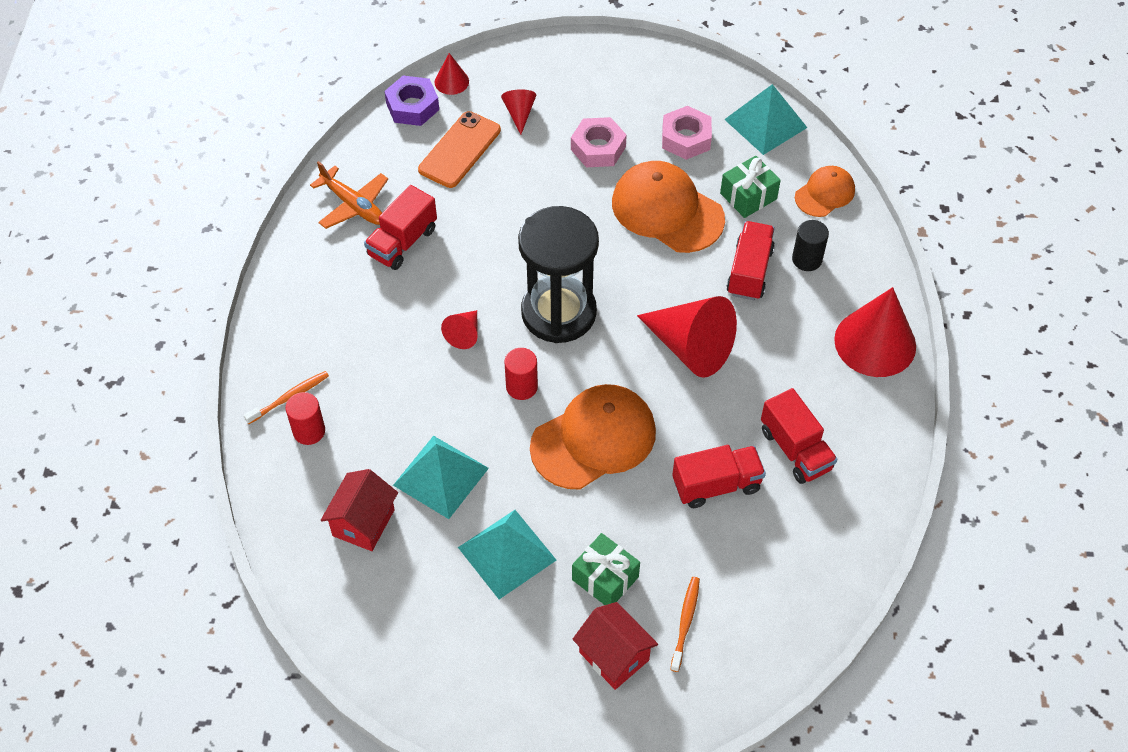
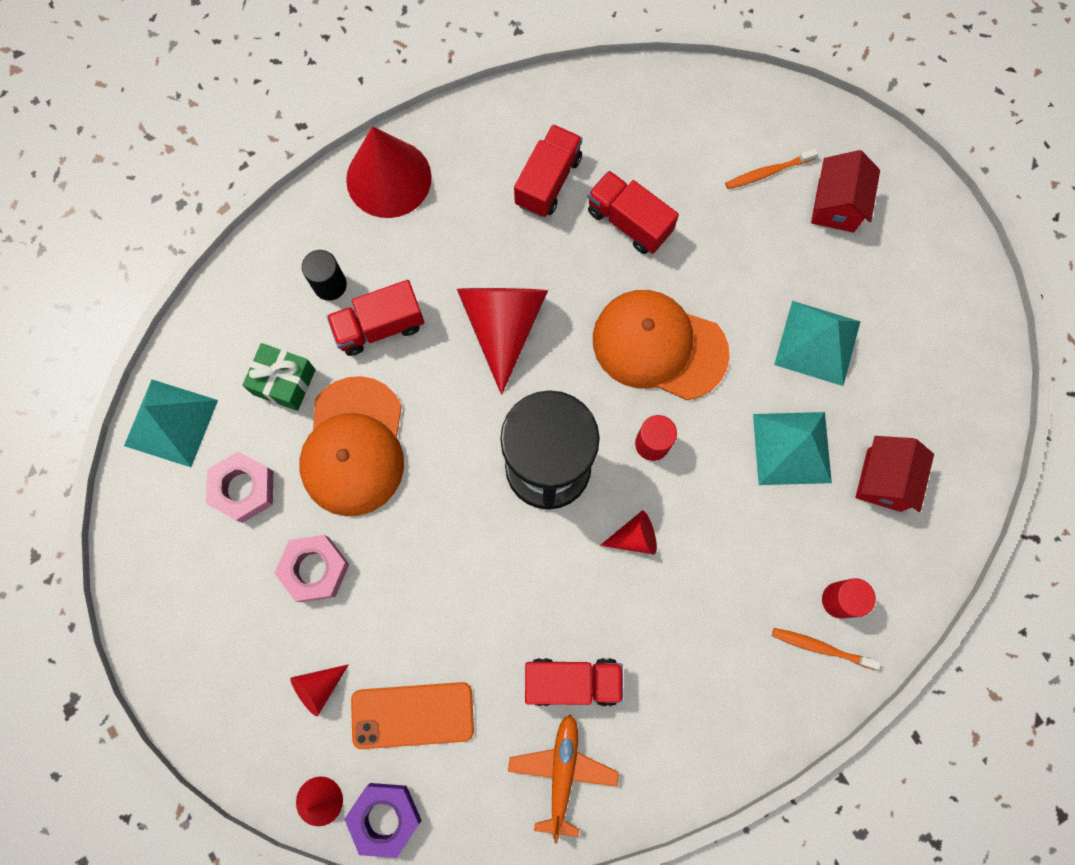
camera: 125 degrees left, 20 degrees up
(363, 523) = (883, 480): red house -> red house turned 60 degrees counterclockwise
(605, 578) = (778, 253): green gift -> none
(825, 193) = (234, 314): orange cap -> none

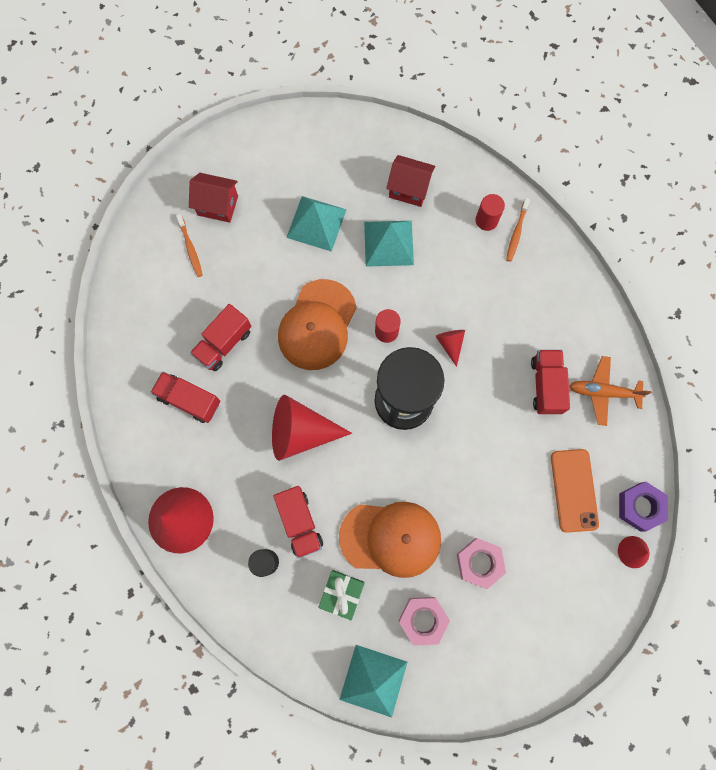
camera: 90 degrees left, 0 degrees up
(318, 688) = (560, 556): red cone -> none

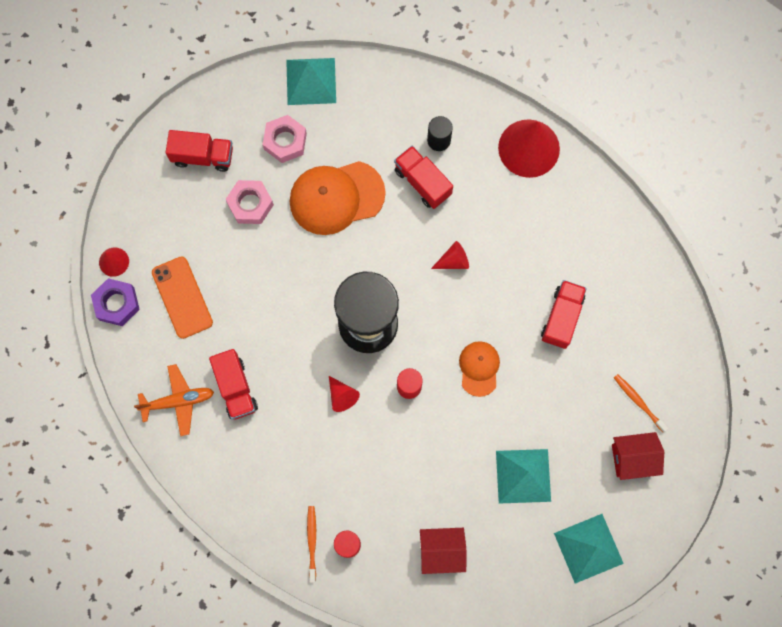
camera: 160 degrees right, 0 degrees up
(189, 400) = (569, 253): red truck -> red truck (203, 156)
(300, 432) = (453, 261): red cone -> red cone, size x0.48
(317, 325) = (479, 368): orange cap -> orange cap, size x0.56
(342, 593) = (363, 138): green gift -> none
(388, 243) = (441, 481): turquoise pyramid -> turquoise pyramid (588, 548)

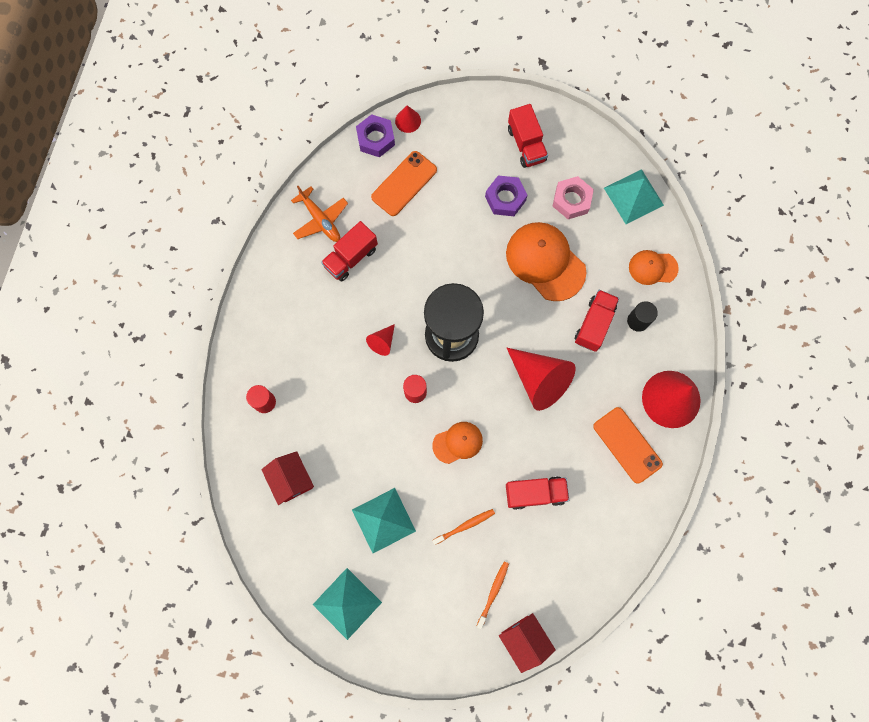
camera: 65 degrees right, 0 degrees up
(250, 204) = (505, 198): pink nut -> purple nut
(312, 542) = (254, 373): orange toothbrush -> orange toothbrush (464, 526)
(392, 100) = (652, 268): none -> orange cap
(453, 261) = (539, 380): red cone -> red cone, size x2.08
(554, 210) = (627, 445): none -> orange phone
(632, 458) = (441, 609): red house -> red house (524, 639)

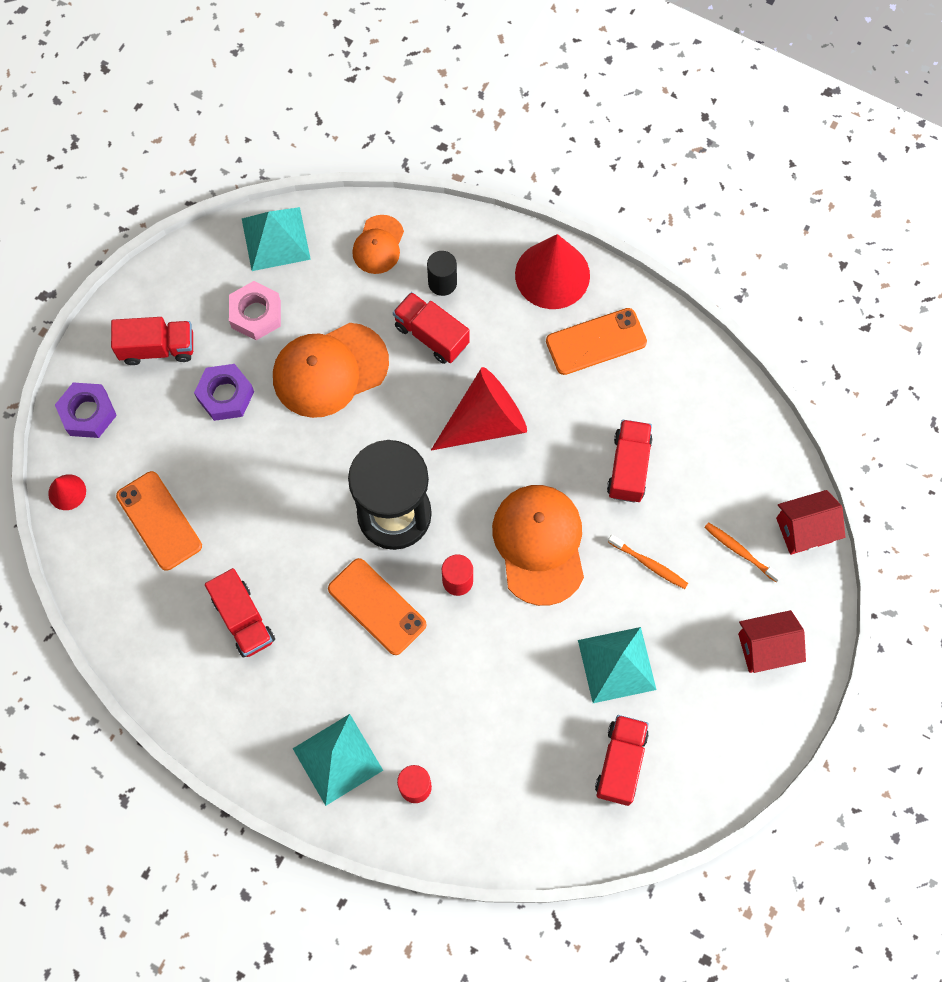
camera: 75 degrees left, 5 degrees down
(291, 480) = (533, 774): red house -> red house (766, 648)
(313, 540) = (620, 763): none -> red truck
(320, 220) = (174, 648): orange plane -> none
(347, 603) = (713, 738): turquoise pyramid -> turquoise pyramid (338, 759)
(376, 139) = (79, 542): purple nut -> purple nut (88, 413)
(382, 342) = (377, 606): red cone -> orange phone
(458, 442) = (539, 544): orange cap -> orange cap, size x1.79
(464, 526) = (649, 564): orange toothbrush -> orange toothbrush turned 135 degrees clockwise

